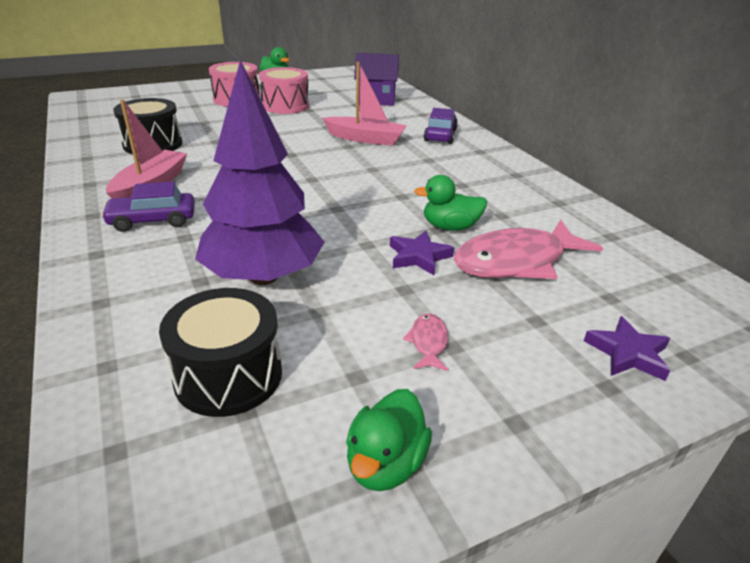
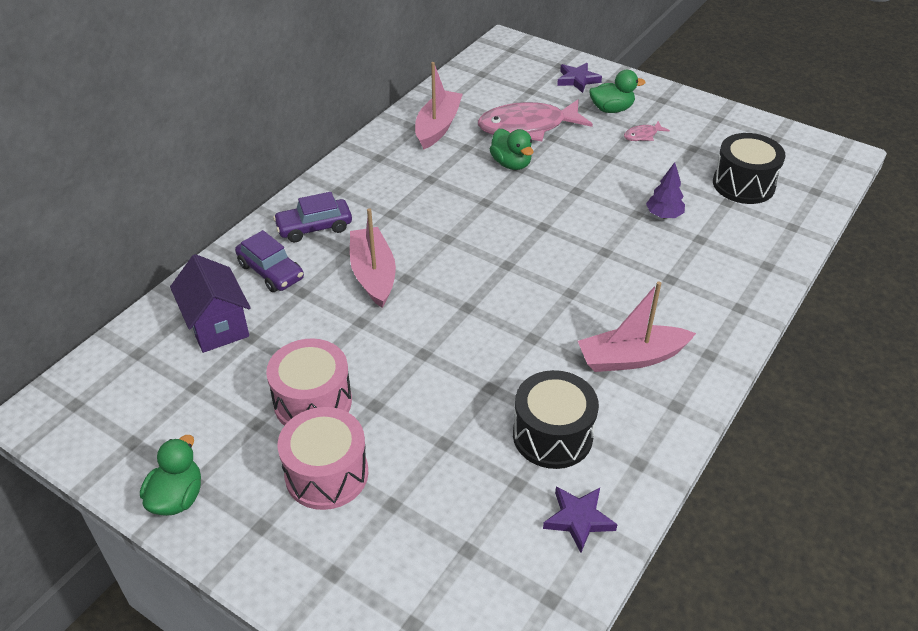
camera: 120 degrees left, 10 degrees up
(152, 221) = (673, 312): purple car -> purple car (271, 271)
(263, 277) = (664, 215): purple tree -> purple tree, size x0.42
(385, 463) = (725, 123): green duck -> green duck (611, 109)
(418, 256) = (566, 164): purple star -> purple star (578, 519)
(516, 261) = (527, 127): pink fish -> pink fish turned 135 degrees clockwise
(553, 212) = (437, 127): none -> pink boat

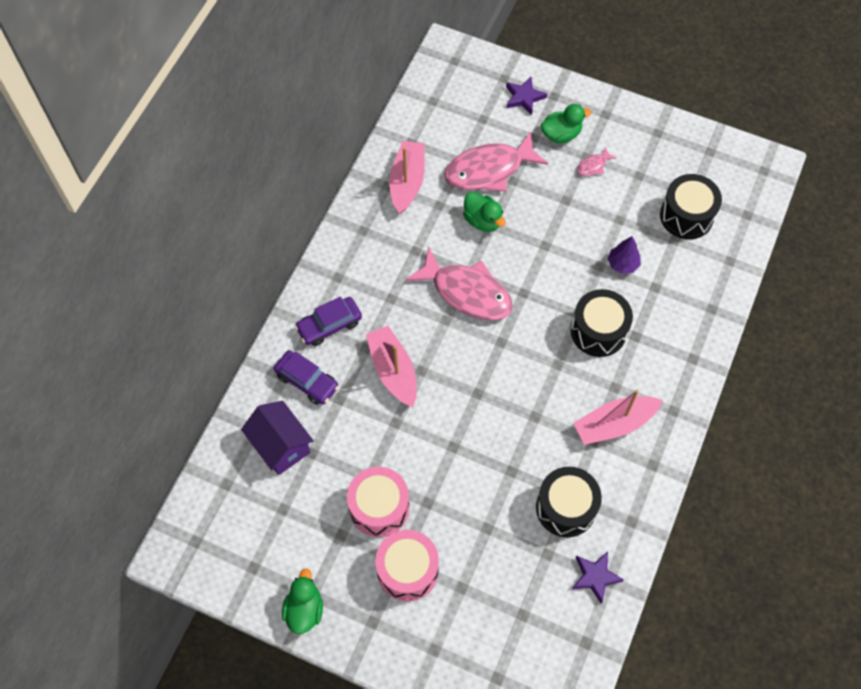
camera: 10 degrees left, 20 degrees up
(478, 218) = (467, 292): none -> pink fish
(625, 269) = (598, 331): none -> black drum

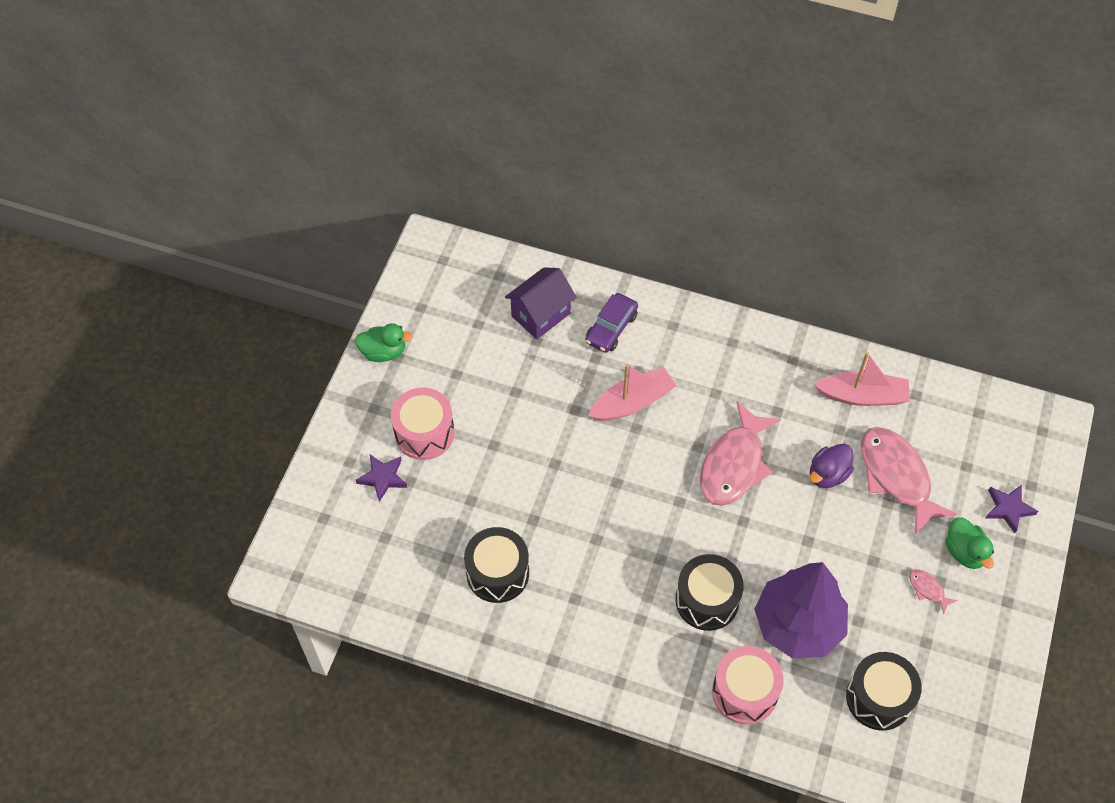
camera: 85 degrees right, 5 degrees down
(329, 325) = (675, 340): purple car -> none
(379, 507) = (485, 403): pink drum -> pink drum (744, 692)
(483, 220) = (828, 474): green duck -> purple duck
(595, 577) = (426, 604): purple star -> purple star (383, 478)
(614, 424) = (596, 619): pink boat -> none
(622, 264) = (798, 625): purple tree -> purple tree, size x2.38

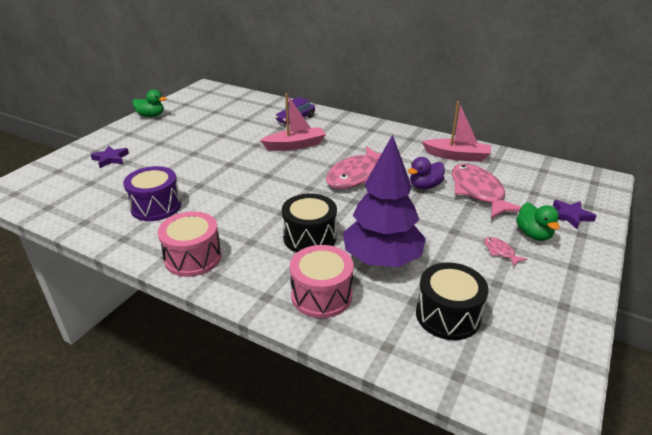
camera: 10 degrees right, 25 degrees down
(424, 433) = (152, 145): pink drum -> pink drum (193, 257)
(497, 573) = (156, 206): black drum -> purple drum
(541, 315) = (254, 111): purple house -> none

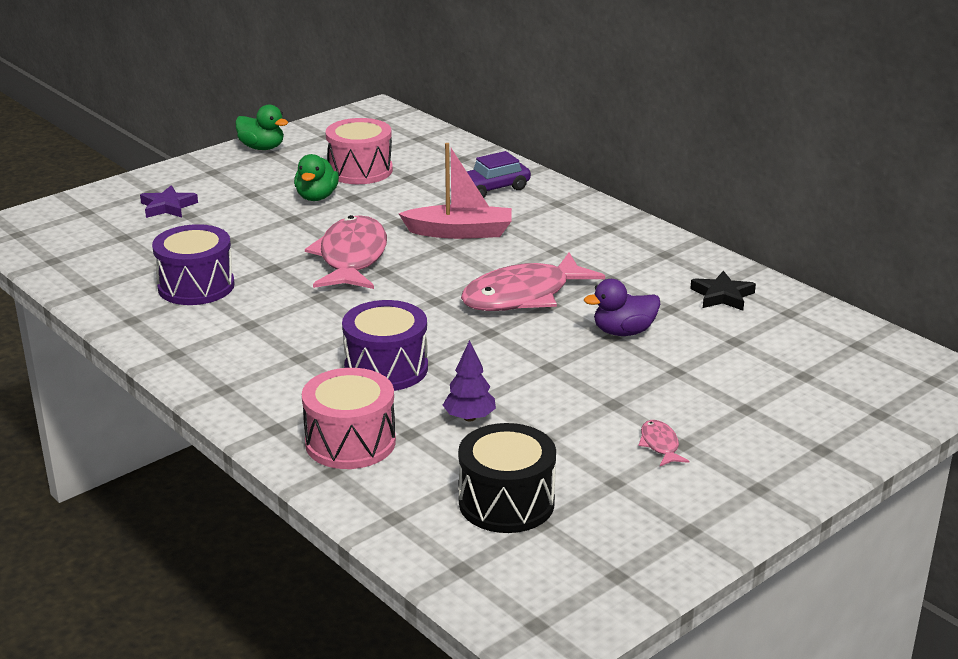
camera: 20 degrees right, 5 degrees down
(193, 257) = (209, 362): pink drum -> pink drum (360, 170)
(310, 237) = (386, 368): black drum -> purple drum
(382, 259) = (469, 418): purple tree -> purple tree, size x0.42
(457, 156) = (722, 296): pink boat -> black star
(478, 192) = (706, 357): pink fish -> pink fish (351, 258)
(533, 234) = (738, 433): green duck -> green duck (316, 197)
(570, 216) = (830, 421): purple star -> none

